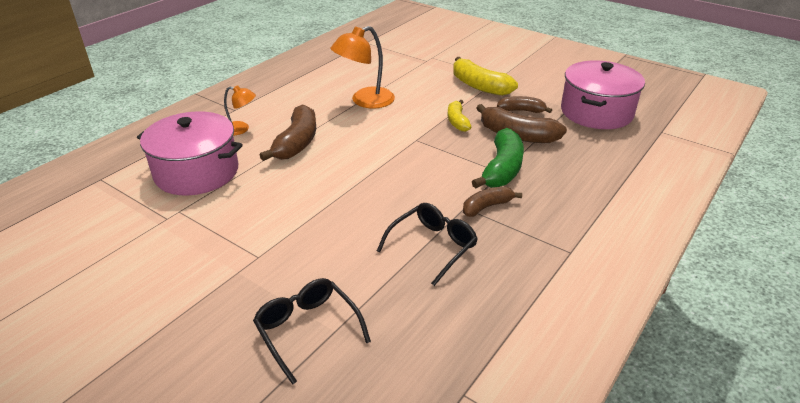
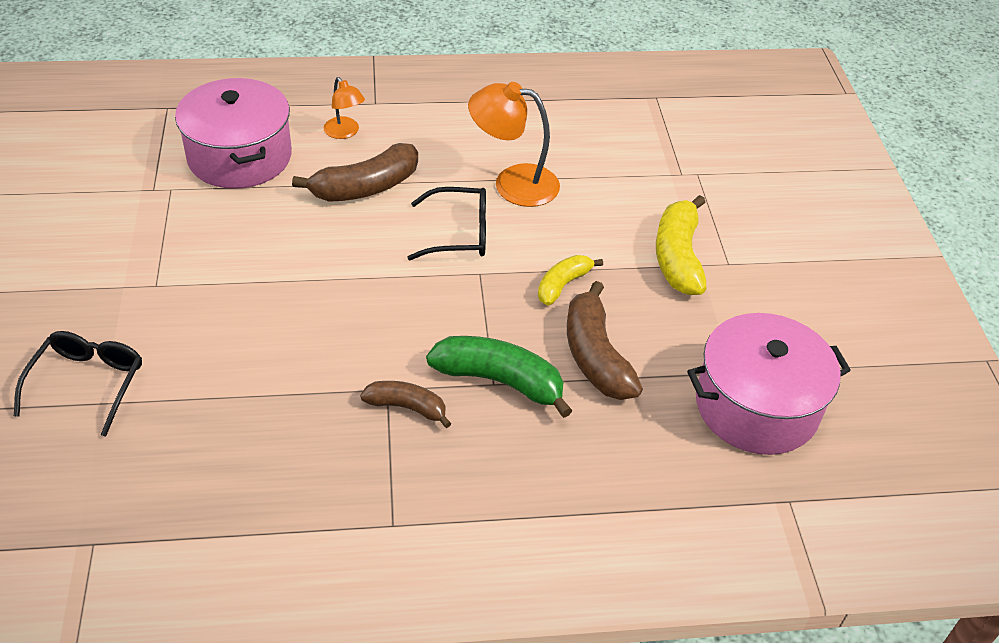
camera: 45 degrees right, 10 degrees up
(433, 246) = (290, 401): black glasses -> black glasses (459, 234)
(502, 169) = (500, 381): green banana -> green banana turned 135 degrees counterclockwise
(521, 111) = (664, 329): brown banana -> none

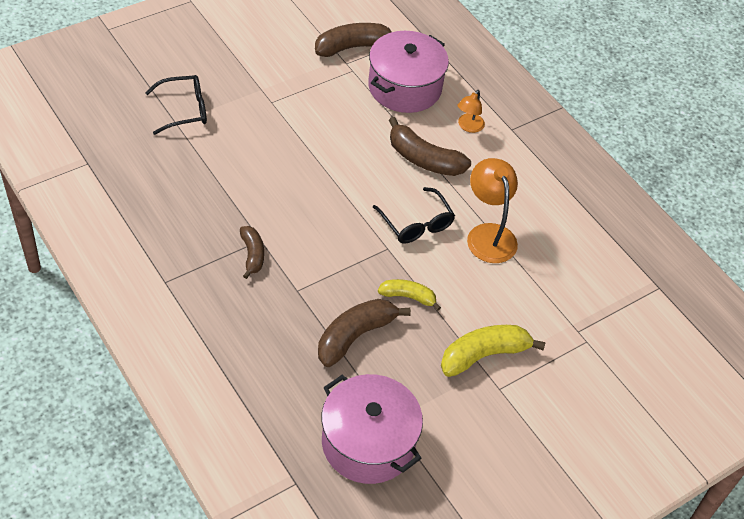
camera: 60 degrees right, 5 degrees up
(131, 172) = (353, 47): none -> brown banana
(500, 381) = (301, 293): green banana -> none

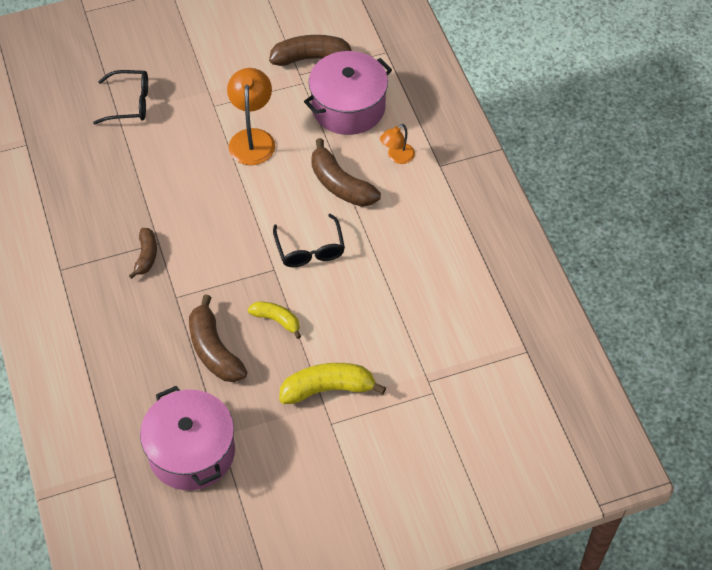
camera: 20 degrees right, 5 degrees up
(355, 336) = (214, 350): brown banana -> brown banana turned 90 degrees counterclockwise
(488, 234) = (376, 270): orange lamp -> orange lamp (252, 138)

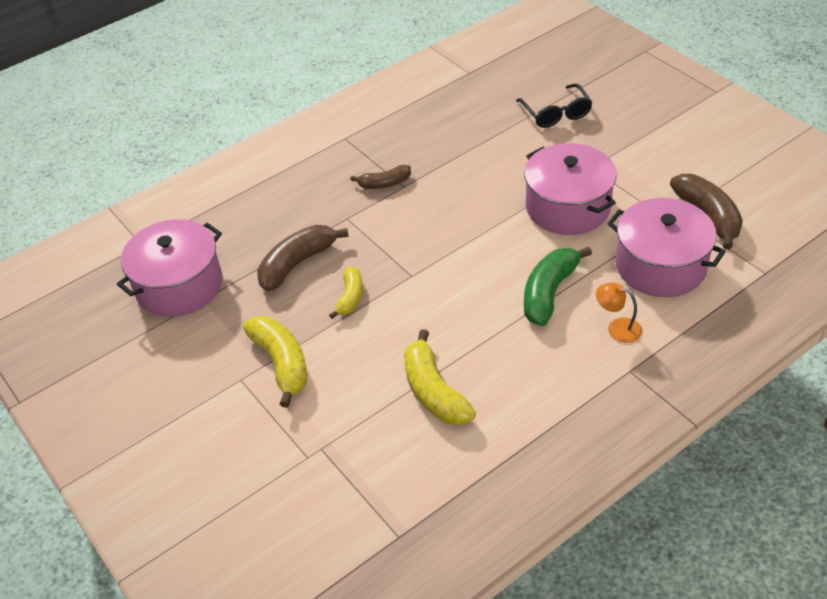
camera: 75 degrees right, 10 degrees down
(252, 138) = (568, 207): orange lamp -> pink pot
(310, 249) = (450, 295): black glasses -> none
(340, 184) = (549, 292): brown banana -> green banana
(405, 291) = (434, 391): none -> yellow banana

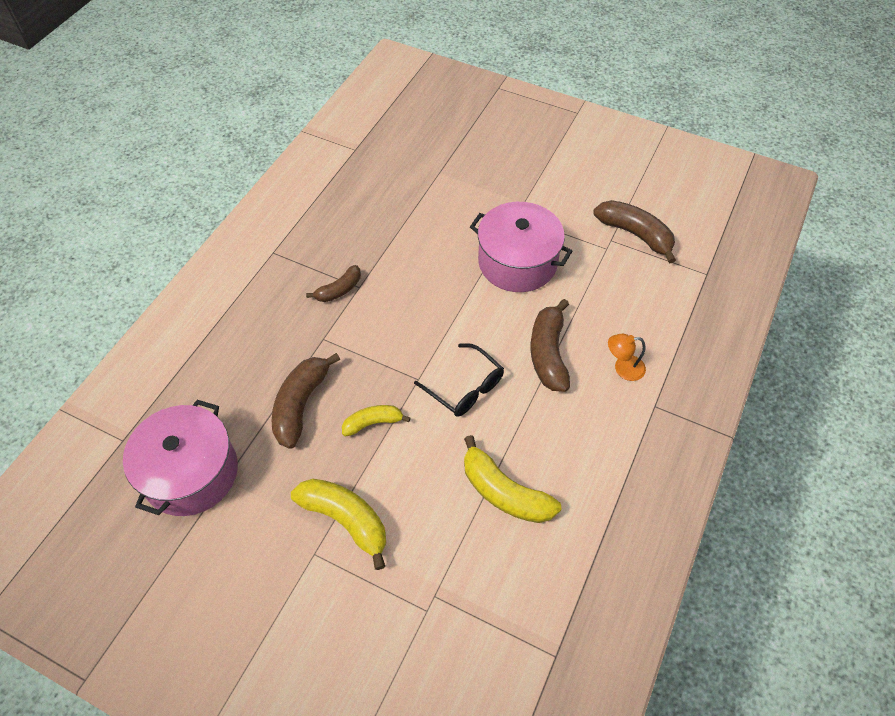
camera: 30 degrees left, 10 degrees up
(350, 297) = (373, 423): yellow banana -> yellow banana turned 90 degrees counterclockwise
(549, 292) = (548, 353): green banana -> brown banana
(556, 113) = (456, 171): black glasses -> black glasses (465, 388)
(660, 266) = (624, 295): pink pot -> none

